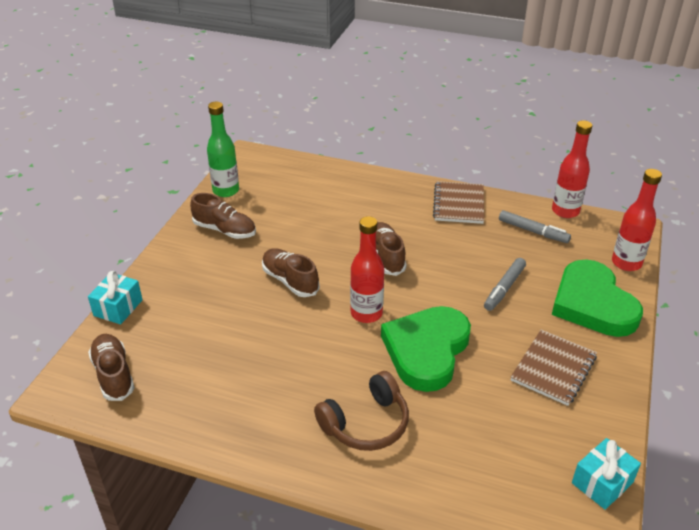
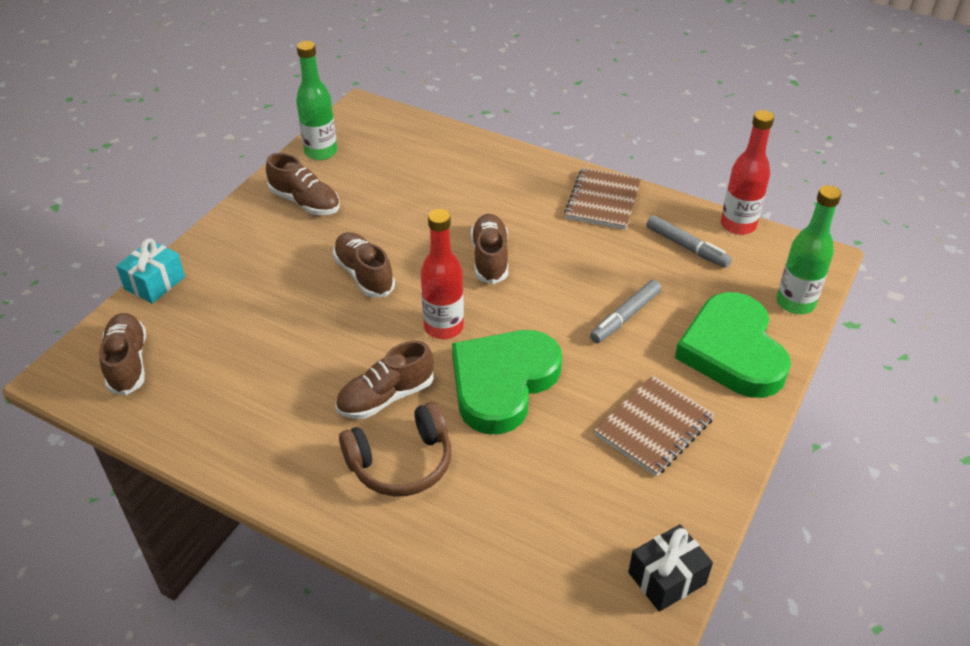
camera: 10 degrees right, 5 degrees up
(337, 374) = (386, 397): none -> brown shoe
(602, 483) = (667, 578): turquoise gift -> black gift
(626, 263) = (795, 303): red bottle -> green bottle

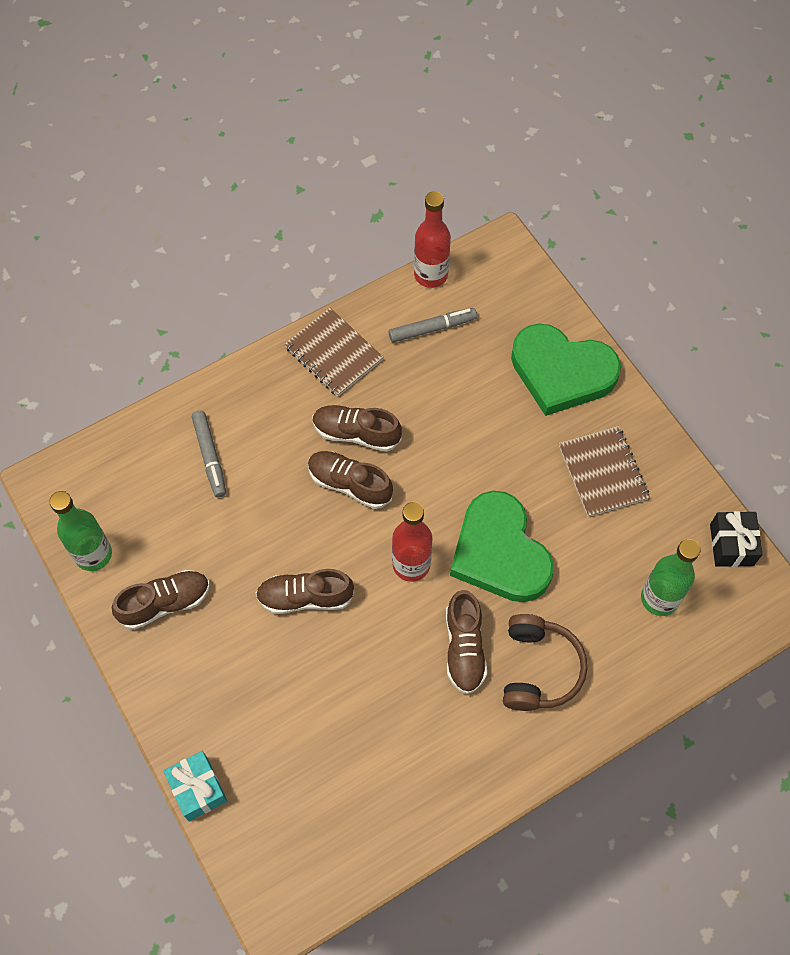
camera: 60 degrees left, 20 degrees up
(128, 363) = (296, 849): brown shoe -> brown shoe (356, 433)
(625, 317) = (482, 423): grey marker -> grey marker (210, 456)
(795, 303) = (539, 296): green bottle -> green bottle (659, 598)

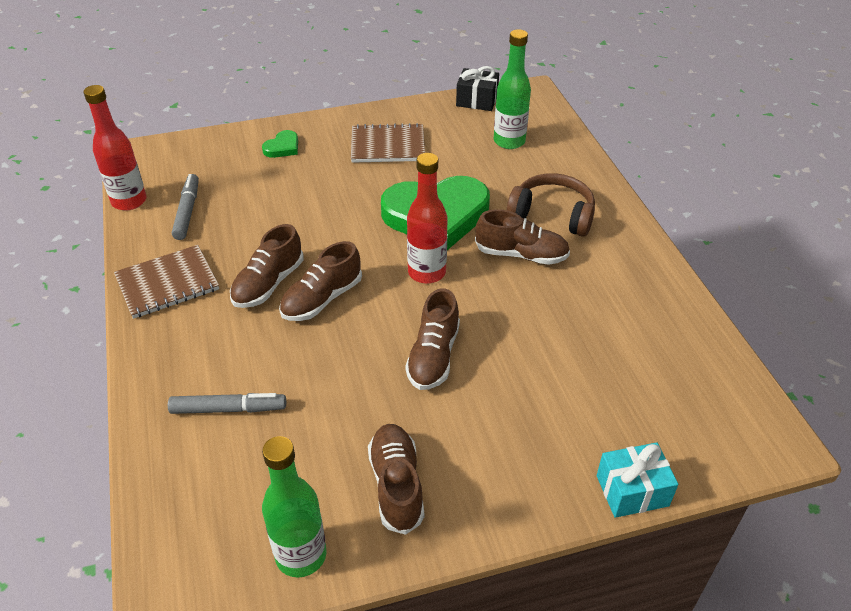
camera: 75 degrees left, 20 degrees down
(561, 372) = (282, 147): green heart -> green heart, size x0.41

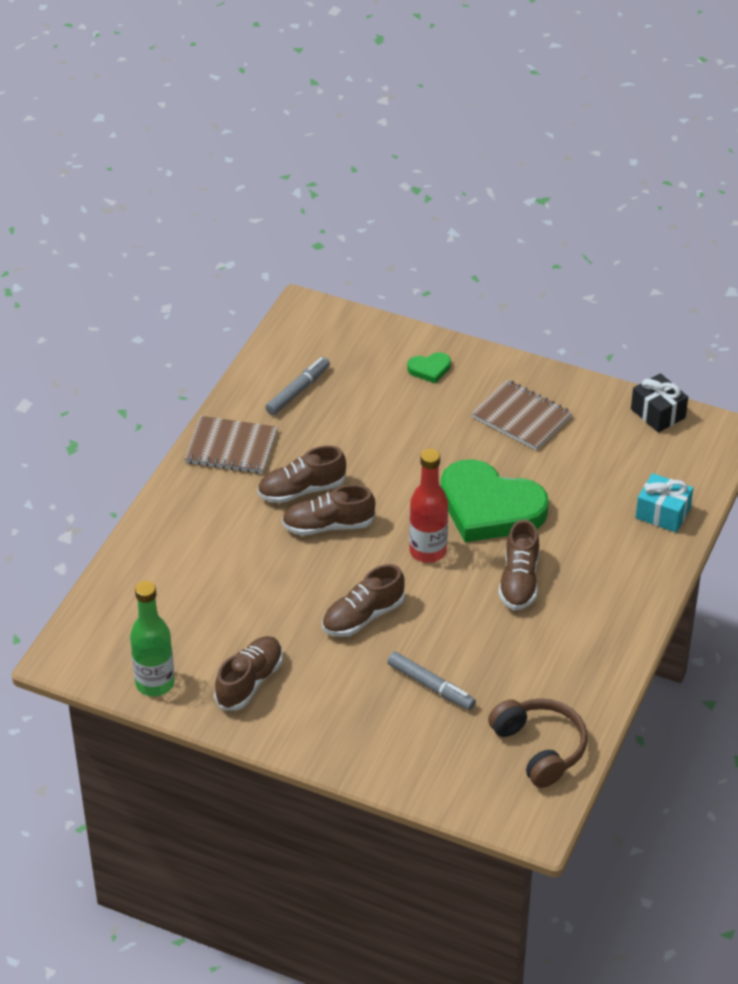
camera: 40 degrees right, 0 degrees up
(129, 201) = (262, 356): red bottle -> none
(228, 409) = (192, 567): grey marker -> grey marker (431, 686)
(509, 141) = (636, 473): green bottle -> none
(521, 254) = (519, 581): brown shoe -> brown shoe turned 45 degrees clockwise
(552, 215) = (587, 563): brown headphones -> brown headphones (540, 748)
(632, 490) = (395, 783): turquoise gift -> turquoise gift (663, 513)

